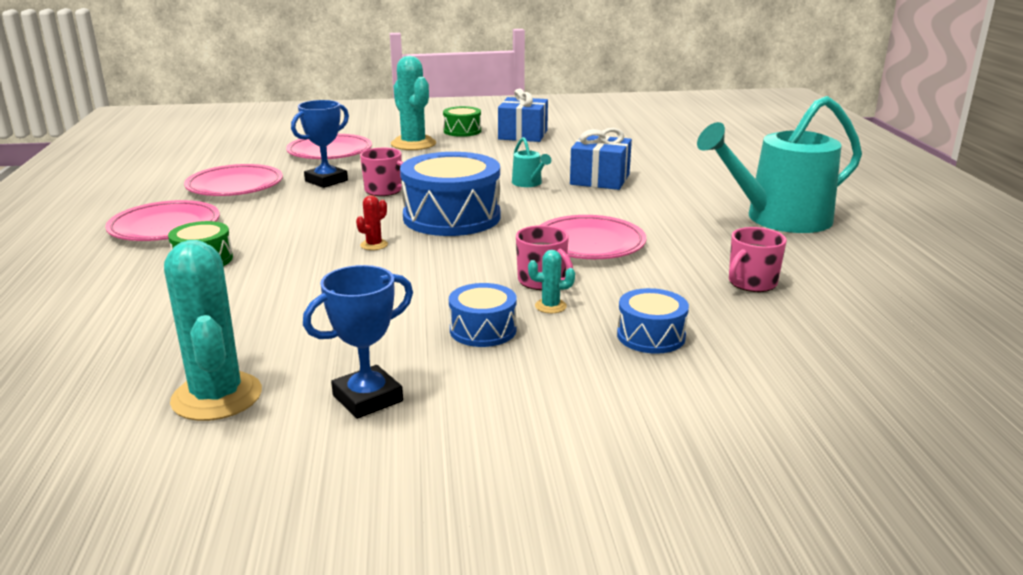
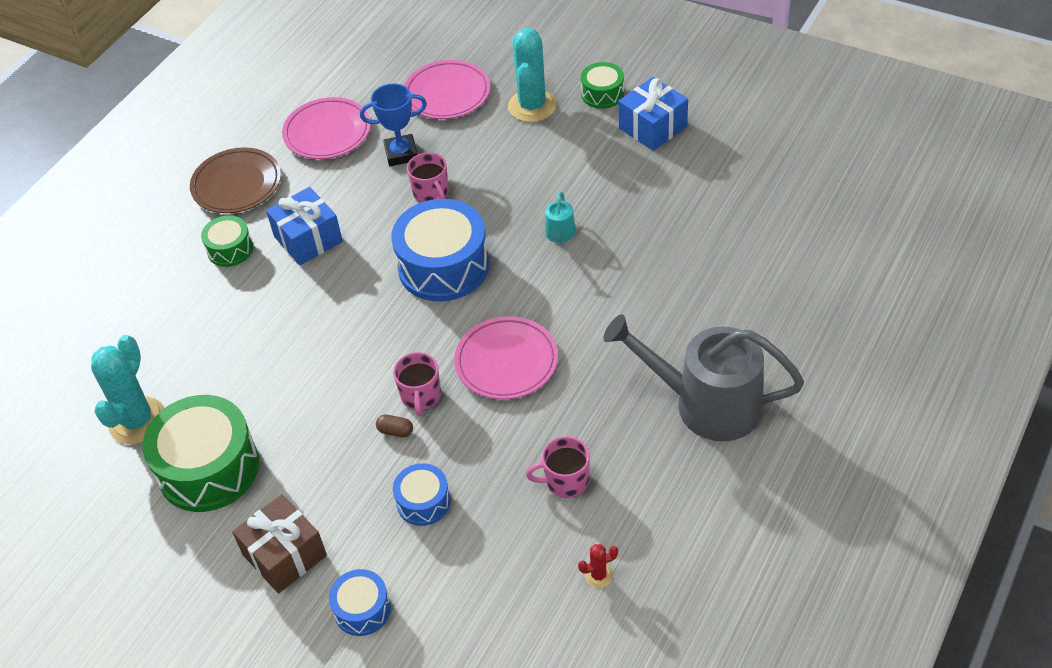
camera: 40 degrees right, 25 degrees up
(165, 227) = (237, 185): pink plate -> brown plate
(367, 398) = (208, 468): blue trophy -> green drum
(374, 245) = (352, 283): red cactus -> red cactus (599, 575)
(483, 330) = (328, 435): blue drum -> blue drum (362, 609)
(550, 306) = (395, 431): turquoise cactus -> brown capsule
(562, 426) = (284, 555): none -> brown gift
(600, 179) = (629, 256): blue gift -> blue gift (308, 239)
(780, 219) = (708, 404): turquoise watering can -> grey watering can

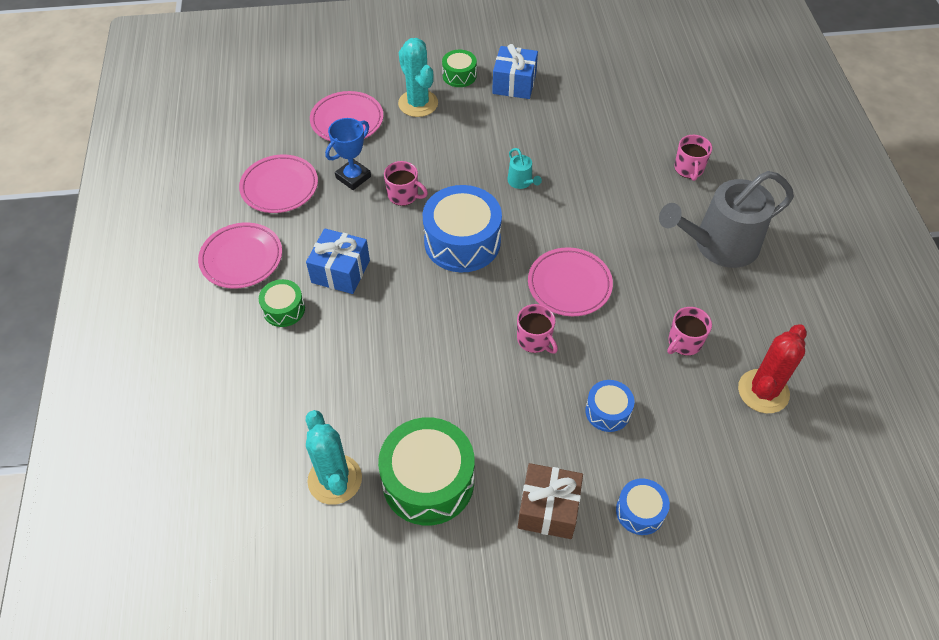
camera: 40 degrees left, 5 degrees up
(237, 185) = (241, 258): brown plate -> pink plate
(395, 431) = (540, 374): brown capsule -> none
(599, 575) = (763, 391): red cactus -> red cactus, size x2.28
(757, 307) = (689, 169): none -> pink mug

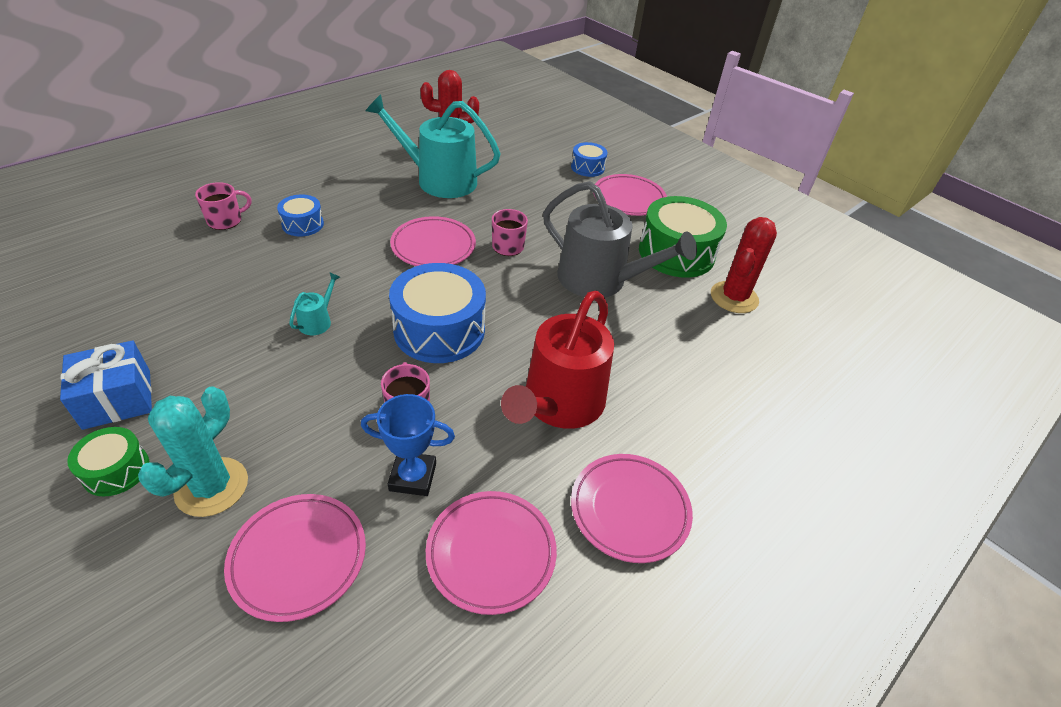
camera: 130 degrees left, 10 degrees down
(284, 309) = (646, 422): green drum -> none
(335, 479) = (734, 297): turquoise cactus -> red cactus
(340, 271) = (559, 403): blue gift -> red watering can
(548, 509) = (628, 199): brown gift -> pink plate
(607, 411) = (533, 196): blue drum -> blue drum (303, 224)
(684, 342) = (440, 180): pink mug -> turquoise watering can
(719, 245) = (320, 185): grey watering can -> grey watering can (599, 280)

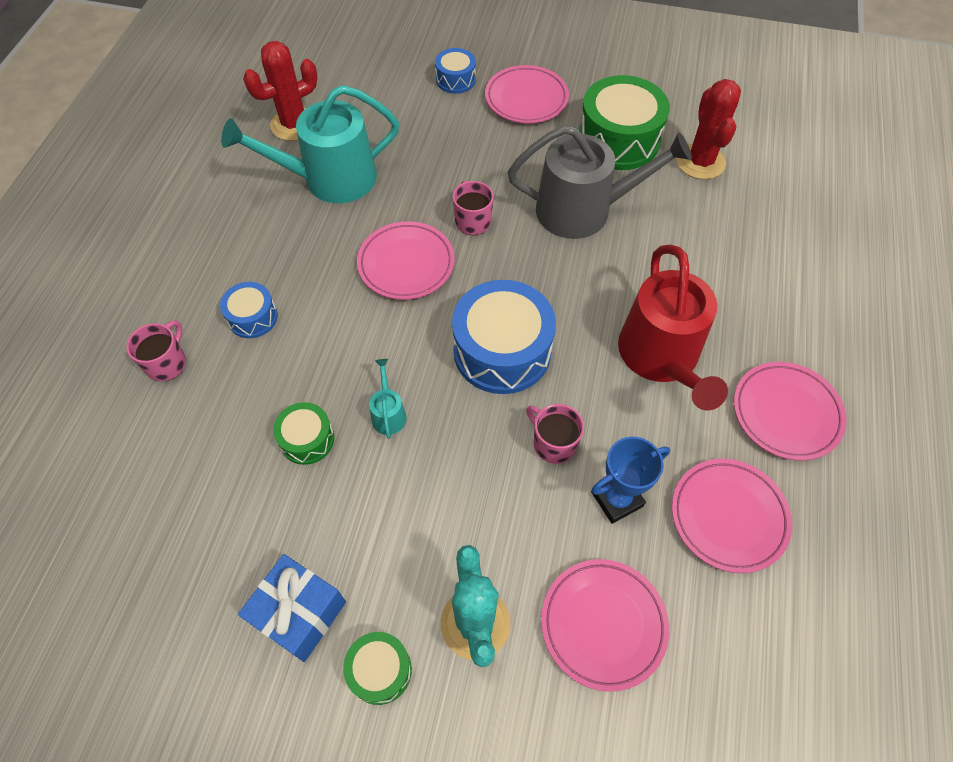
camera: 30 degrees left, 15 degrees up
(250, 305) = (307, 439): none -> green drum

